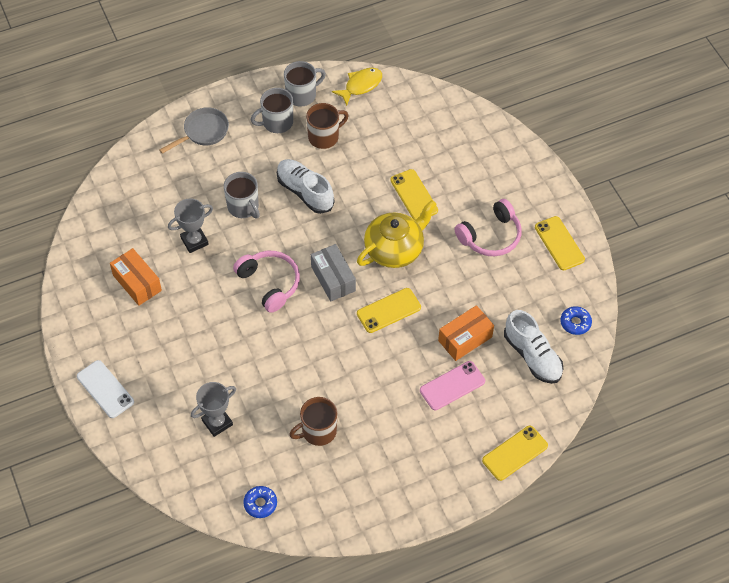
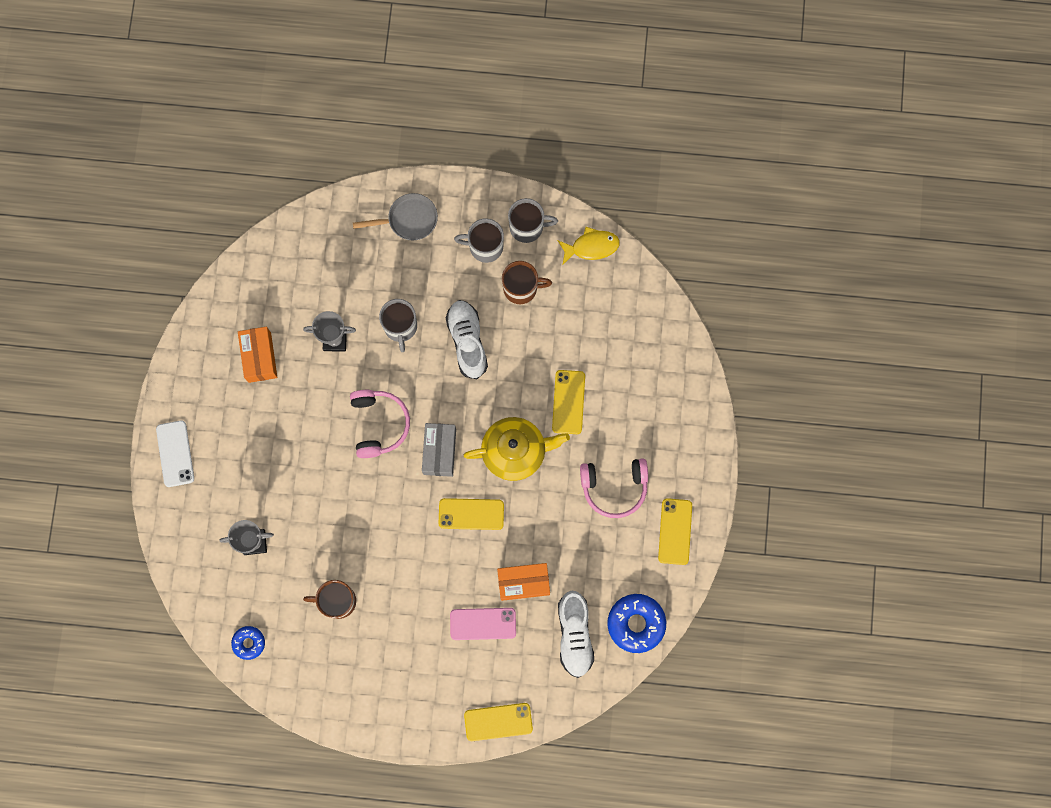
camera: 30 degrees right, 20 degrees up
(575, 323) = (636, 623): blue donut -> blue donut, size x1.76

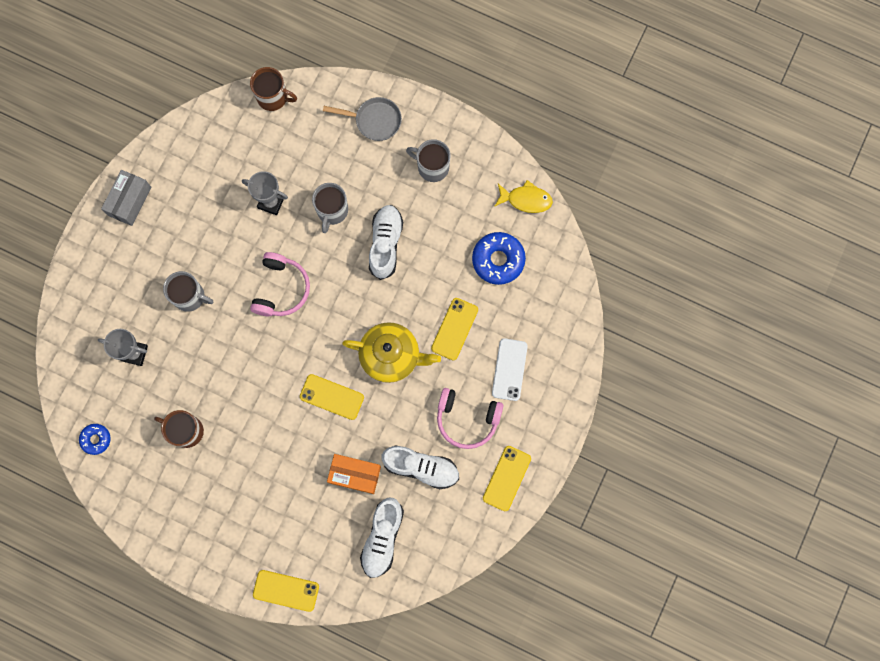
camera: 20 degrees right, 0 degrees up
(175, 453) = (97, 252): white phone -> white phone (509, 369)
(259, 357) = (200, 194): orange box -> none
(439, 452) = (325, 332): grey box -> grey box (129, 201)
(483, 623) = (305, 498): pink phone -> none
(521, 288) = (450, 214): brown mug -> brown mug (273, 97)
(527, 227) = (476, 163): grey mug -> grey mug (190, 296)
(586, 552) = (421, 467): none -> white shoe
(636, 623) = (441, 548): blue donut -> blue donut (498, 260)

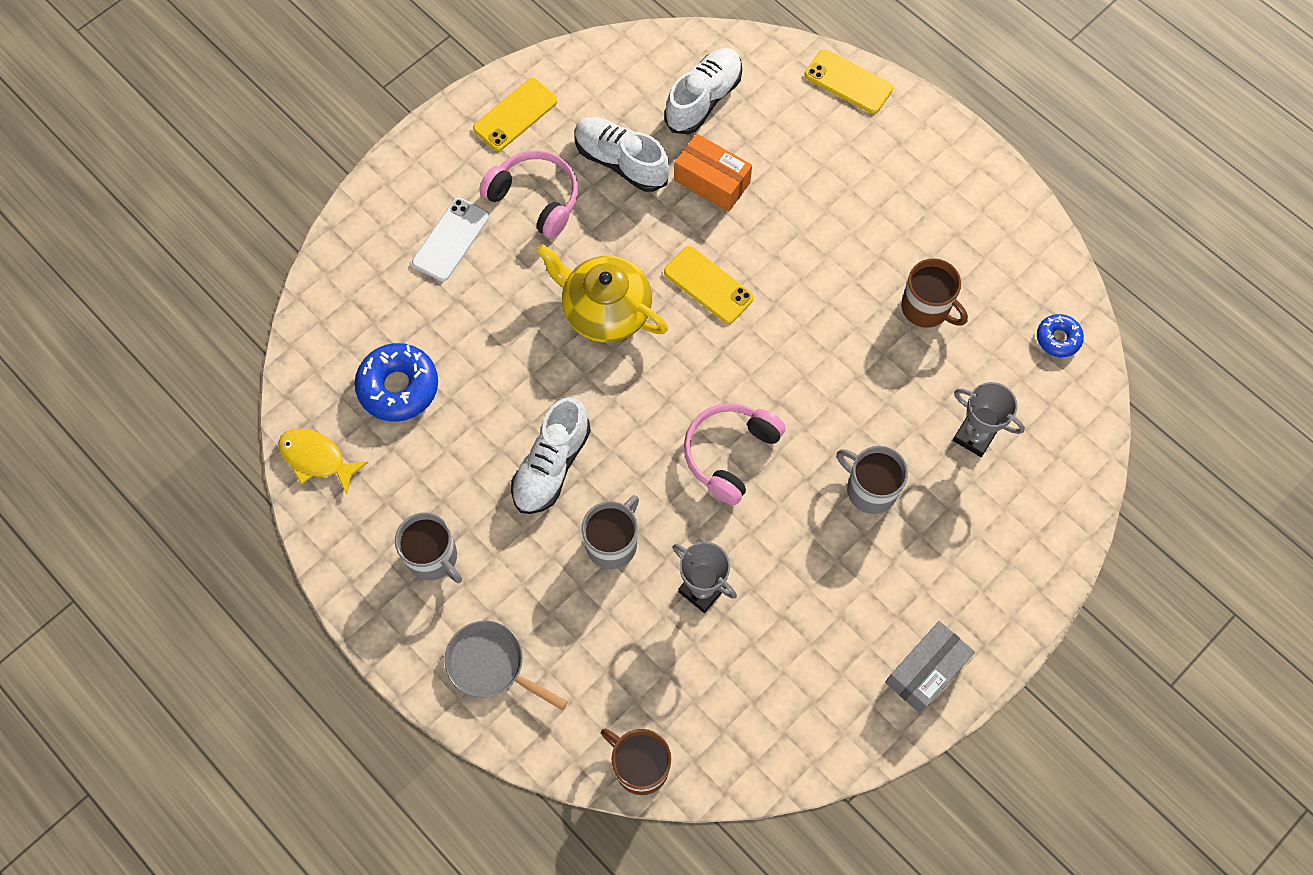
camera: 160 degrees left, 10 degrees down
(454, 329) = (502, 316): yellow phone -> none

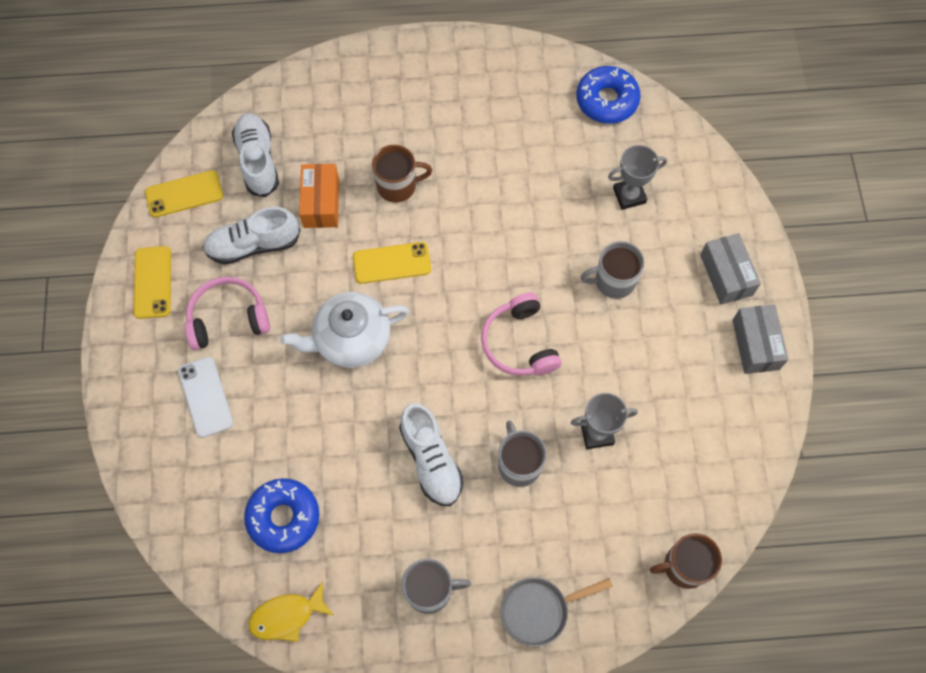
camera: 50 degrees left, 0 degrees up
(605, 310) = (351, 339): yellow teapot -> white teapot
(712, 181) = (321, 203): orange box -> orange box turned 75 degrees counterclockwise
(848, 82) = (329, 71): yellow phone -> yellow phone (184, 194)
(926, 308) = (523, 153): brown mug -> brown mug (398, 186)
(975, 589) = (726, 275): none -> grey box
(1058, 338) = (607, 100): blue donut -> blue donut, size x1.76

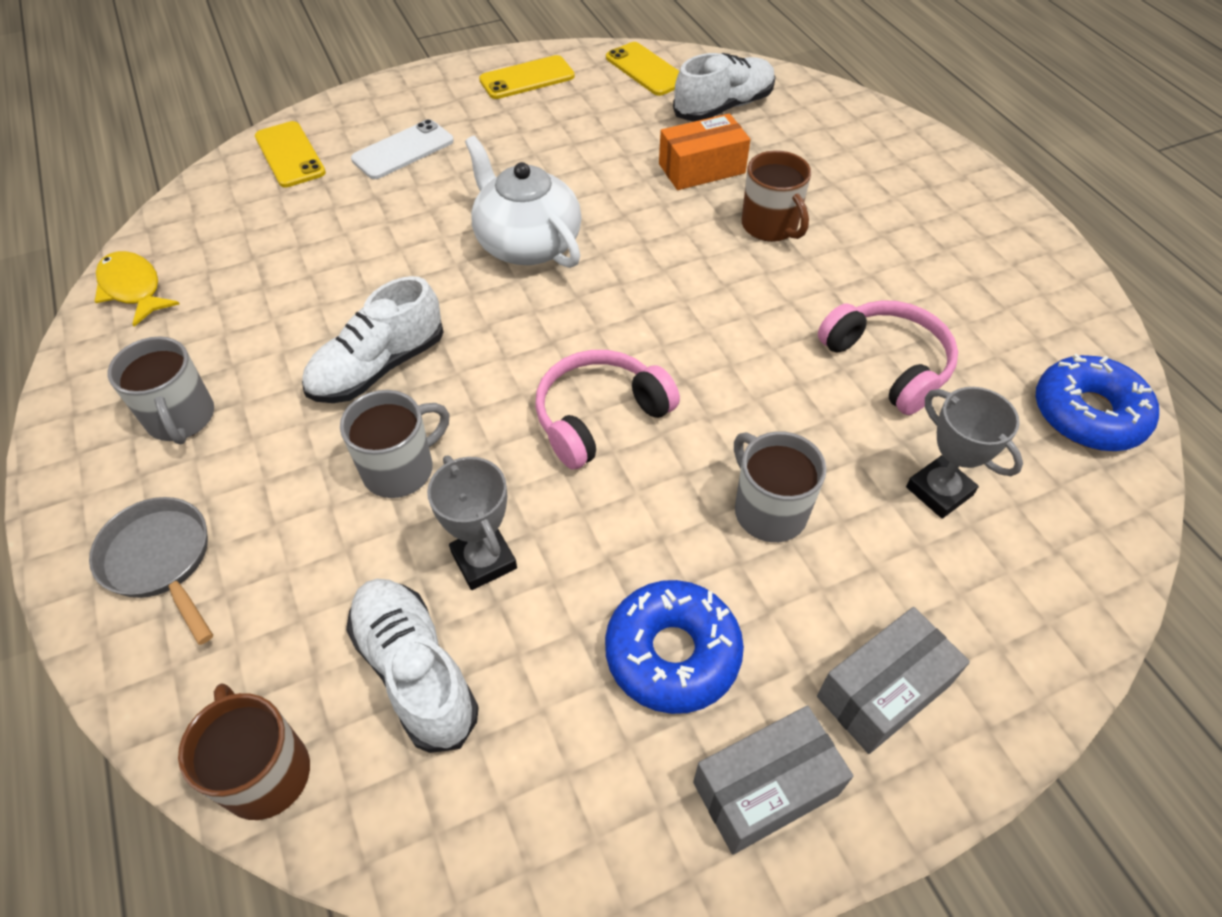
camera: 70 degrees right, 15 degrees down
(228, 318) = (508, 140): pink headphones -> pink headphones (887, 364)
(253, 245) = (612, 133): white shoe -> white shoe (415, 671)
(283, 517) = (264, 251): blue donut -> blue donut (672, 653)
(392, 263) = (655, 250): yellow phone -> yellow phone (290, 155)

